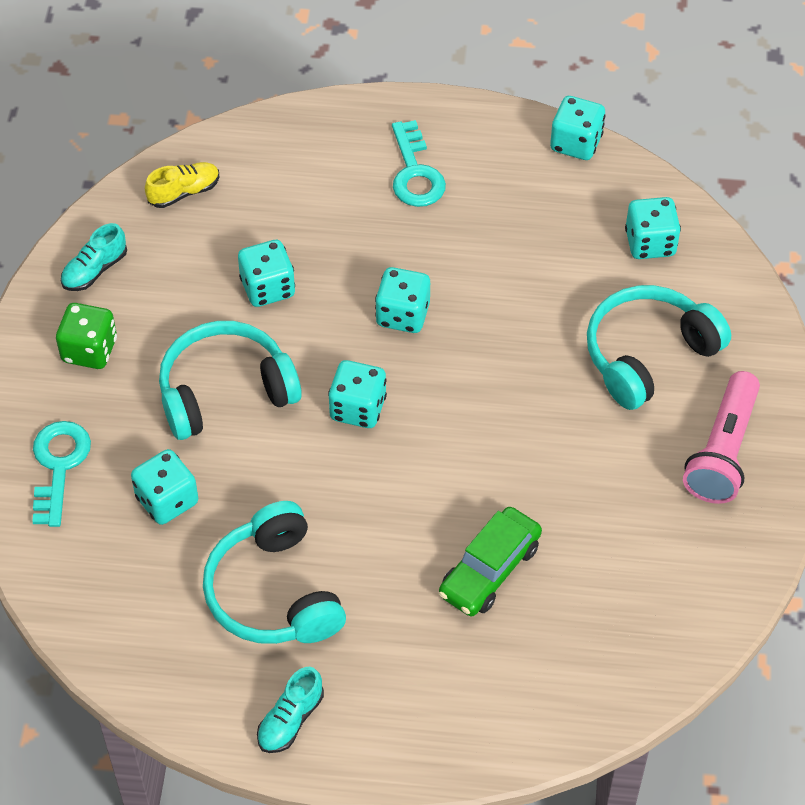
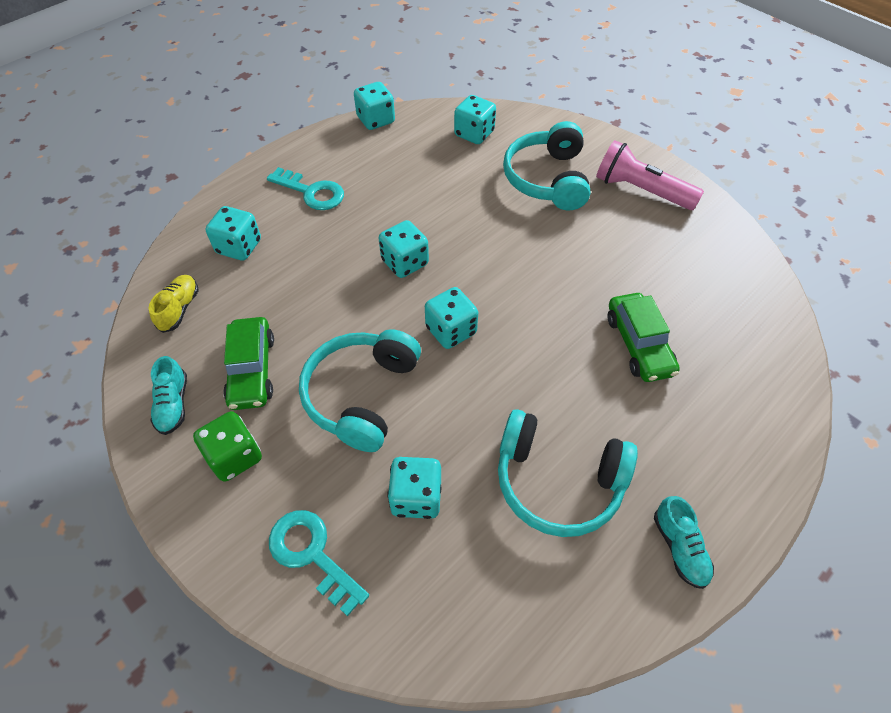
camera: 50 degrees left, 0 degrees up
(175, 295) = (252, 370): none -> green car
(268, 288) = (307, 315): turquoise dice -> turquoise dice (239, 247)
(722, 451) = (641, 190): pink flashlight -> pink flashlight turned 150 degrees clockwise

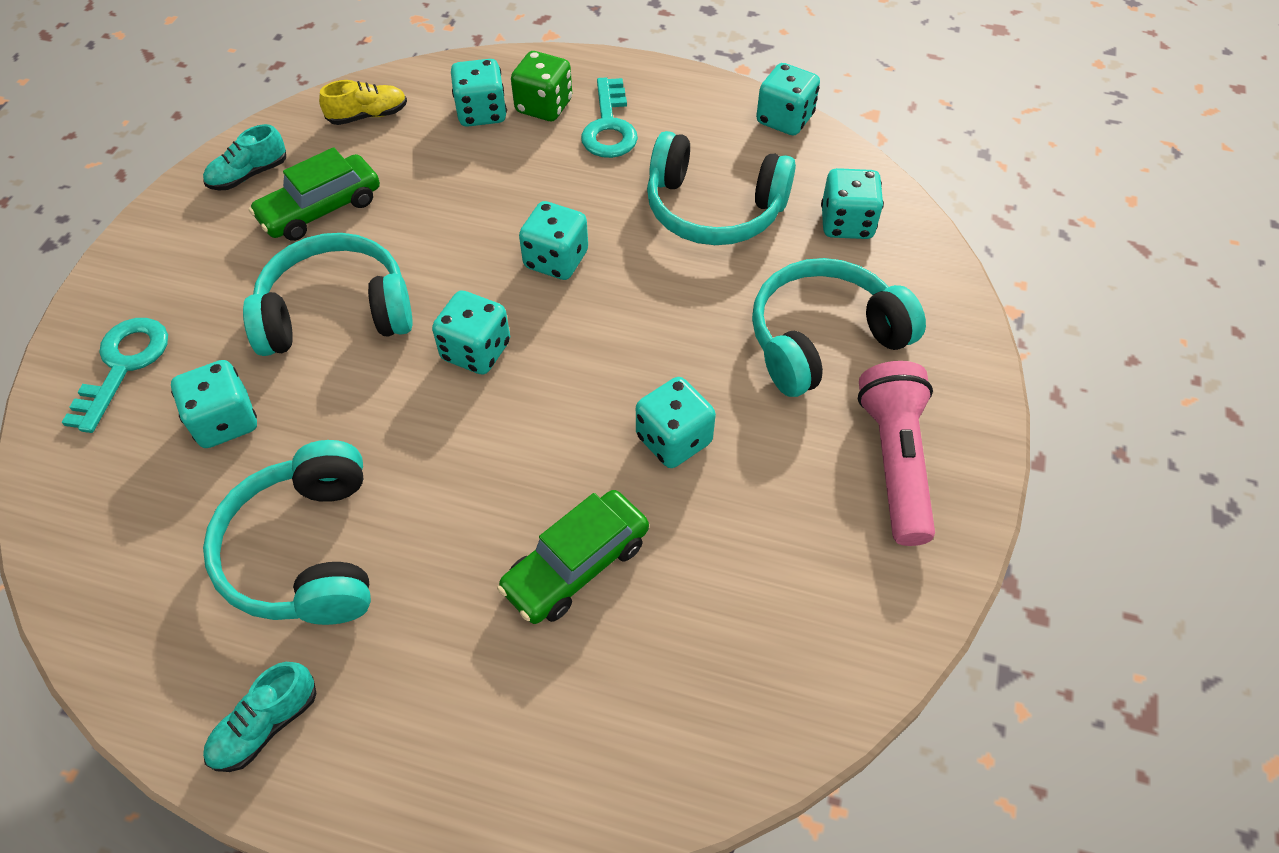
camera: 60 degrees right, 0 degrees up
(235, 456) = (210, 251): green dice -> green dice (544, 106)
(421, 178) = (713, 209): none -> turquoise headphones
(577, 267) = (673, 439): none -> turquoise dice

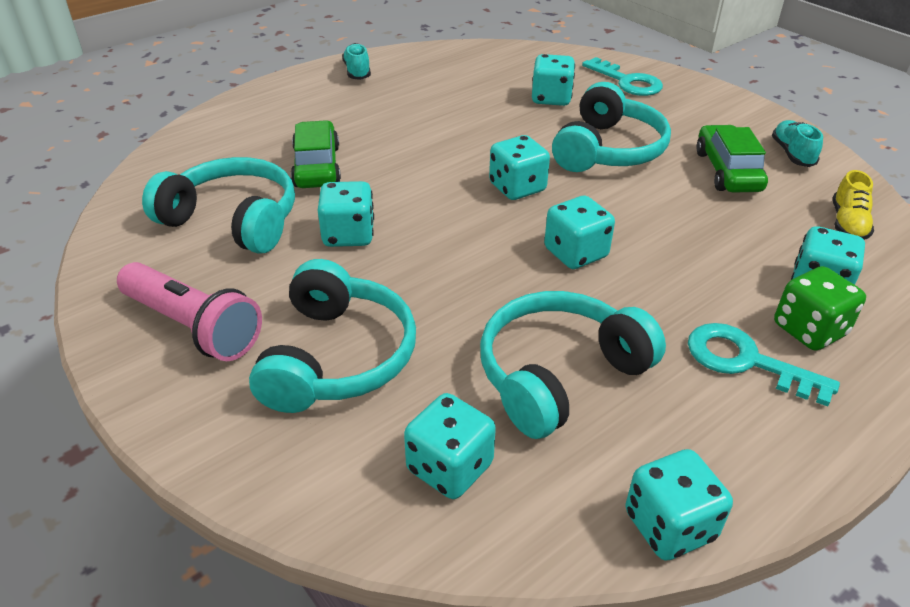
camera: 125 degrees right, 15 degrees down
(305, 551) = (435, 99): turquoise headphones -> turquoise headphones (233, 220)

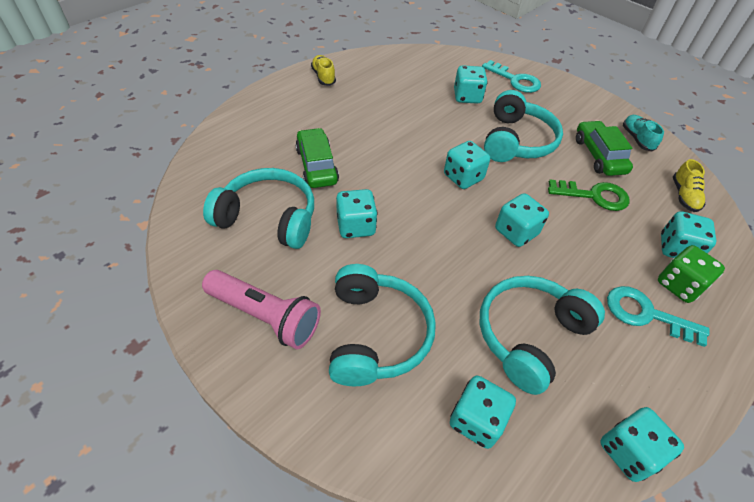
camera: 10 degrees left, 10 degrees up
(357, 71) = (323, 77): turquoise shoe -> yellow shoe
(707, 217) = (594, 196): none -> green key

